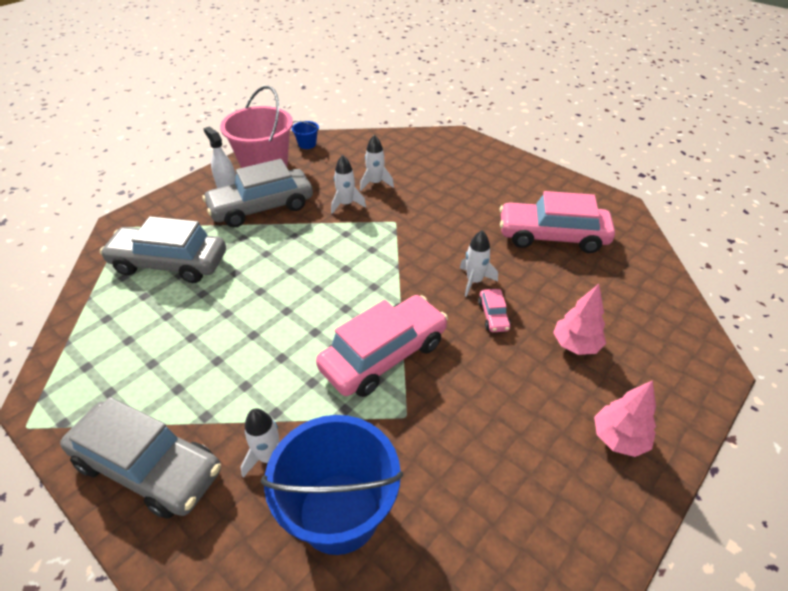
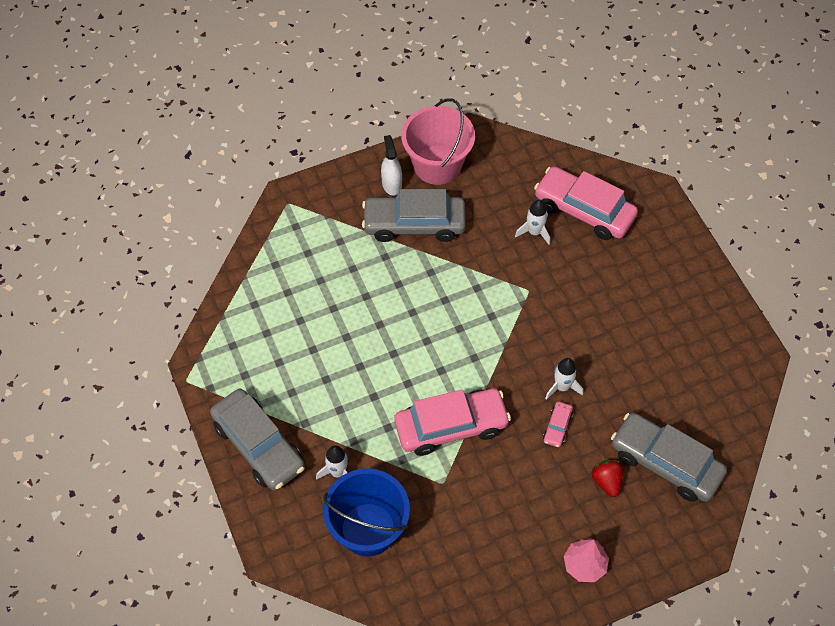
camera: 25 degrees right, 15 degrees up
(170, 263) = (316, 263): grey car -> grey car (665, 463)
(307, 144) = (491, 147): blue bucket -> none
(346, 204) = (493, 250): white rocket -> none
(552, 236) = (665, 366): pink car -> pink car (584, 210)
(575, 345) = (606, 481): pink tree -> red strawberry

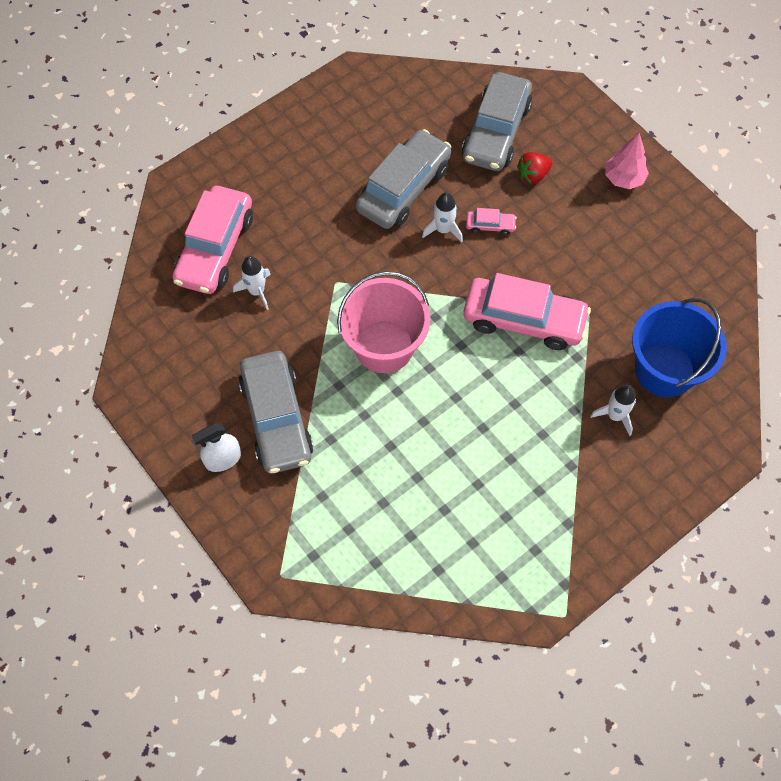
camera: 105 degrees left, 5 degrees up
(258, 446) = (615, 506): grey car -> grey car (404, 188)
(437, 165) = (182, 414): pink bucket -> pink bucket (384, 346)
(451, 427) = (523, 320): pink car -> pink car turned 135 degrees clockwise

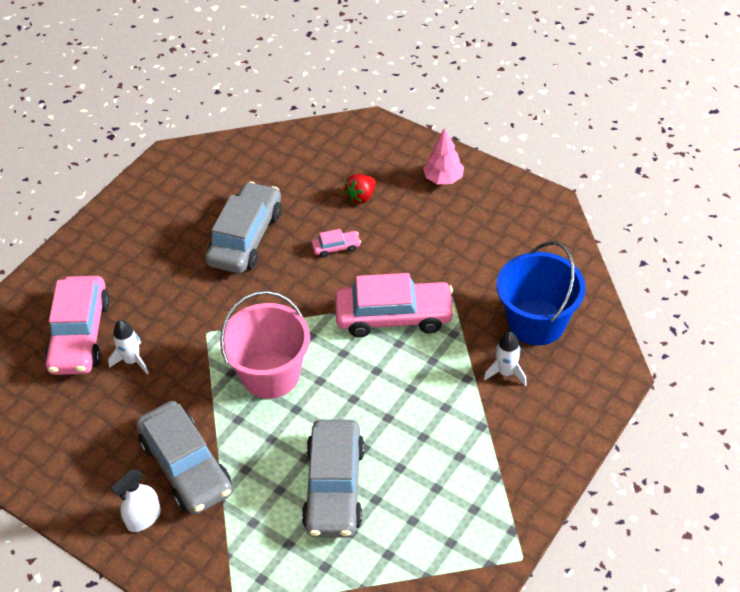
camera: 15 degrees left, 15 degrees down
(443, 230) = (294, 262): white rocket -> none
(496, 131) = (315, 171): grey car -> grey car (334, 487)

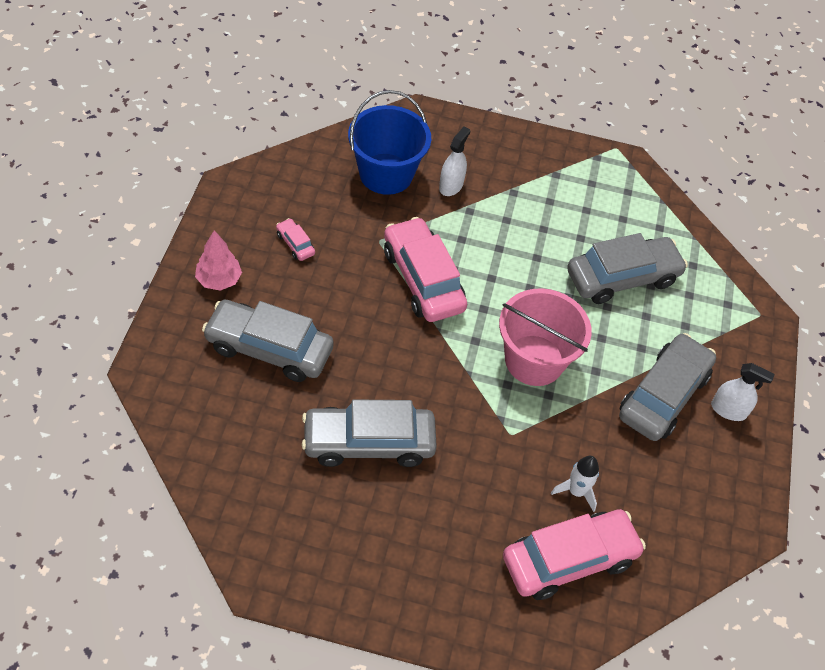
camera: 120 degrees left, 5 degrees up
(336, 247) = (352, 351): pink car -> pink car (295, 244)
(361, 197) = (269, 348): red strawberry -> grey car
(506, 373) = (451, 186): white rocket -> white spray bottle

